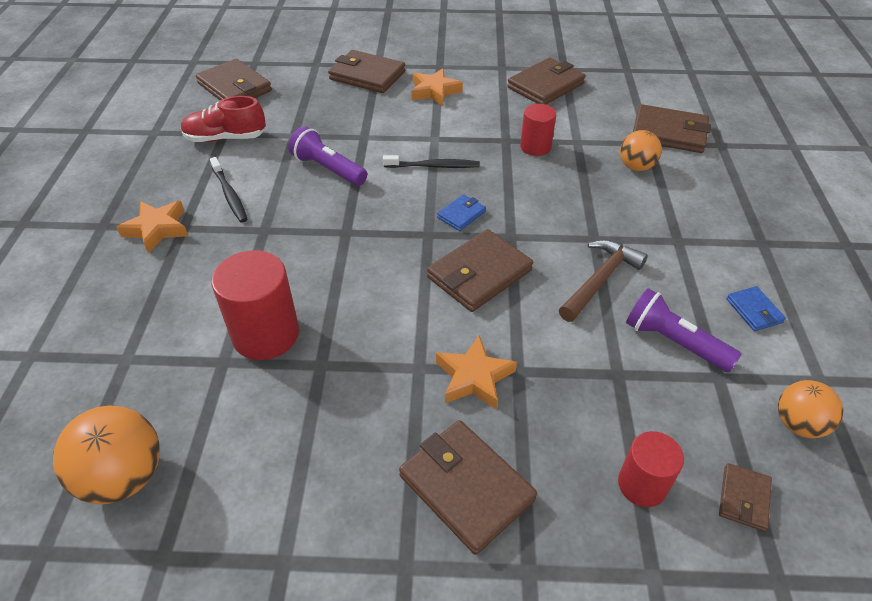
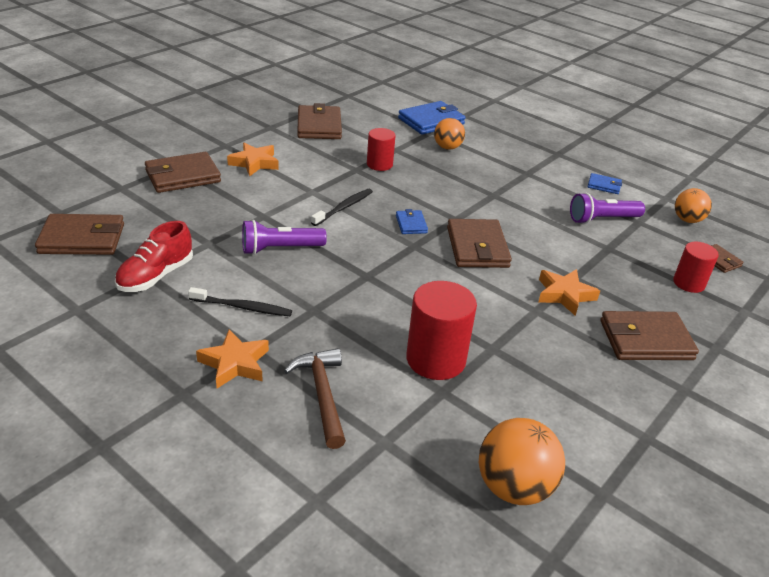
camera: 55 degrees left, 10 degrees down
(600, 280) = (531, 213): brown hammer -> brown hammer (322, 395)
(669, 133) = (431, 121): brown wallet -> blue wallet

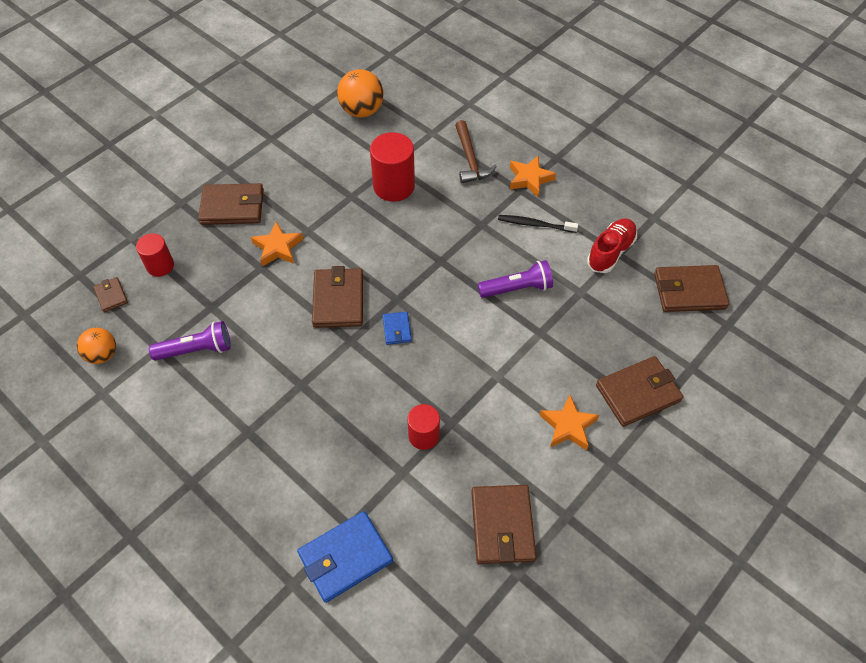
camera: 175 degrees left, 20 degrees up
(344, 207) = (463, 351): black toothbrush -> none
(447, 147) = (334, 484): orange ball -> none
(604, 186) = (164, 412): blue wallet -> none

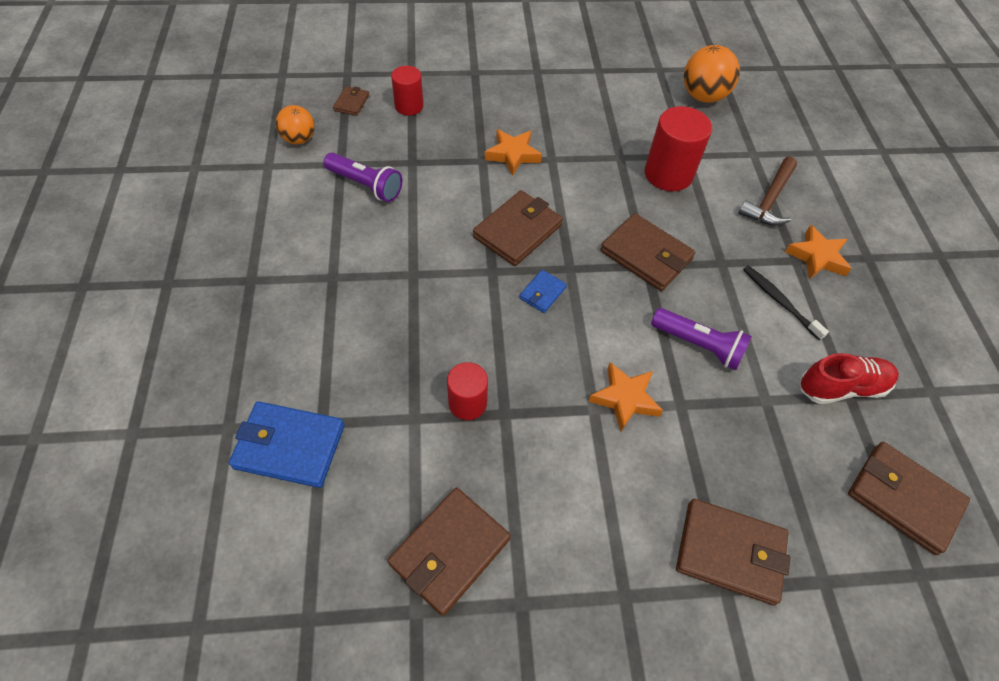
camera: 40 degrees right, 0 degrees up
(232, 207) = (510, 100): brown wallet -> brown wallet (646, 255)
(568, 426) = (616, 517): orange star -> orange star (625, 398)

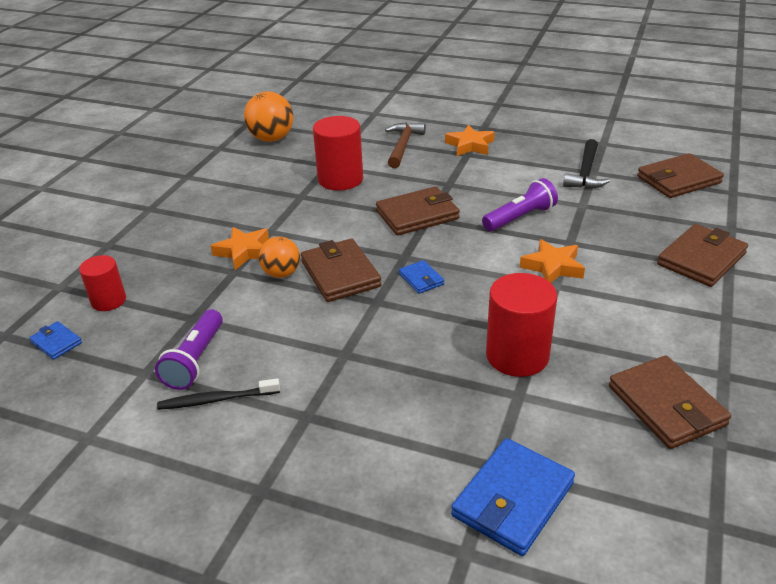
camera: 60 degrees left, 20 degrees down
(299, 139) = (70, 400): orange ball -> orange ball (281, 273)
(351, 103) = (56, 342): brown wallet -> blue wallet
(365, 185) = (195, 360): purple flashlight -> purple flashlight turned 135 degrees clockwise
(467, 403) = (517, 355): red cylinder -> red cylinder, size x1.63
(769, 199) = (403, 146): brown hammer -> brown hammer turned 135 degrees counterclockwise
(779, 301) = (500, 172): black toothbrush -> black toothbrush (216, 400)
(841, 387) = (585, 173): red shoe -> black hammer

